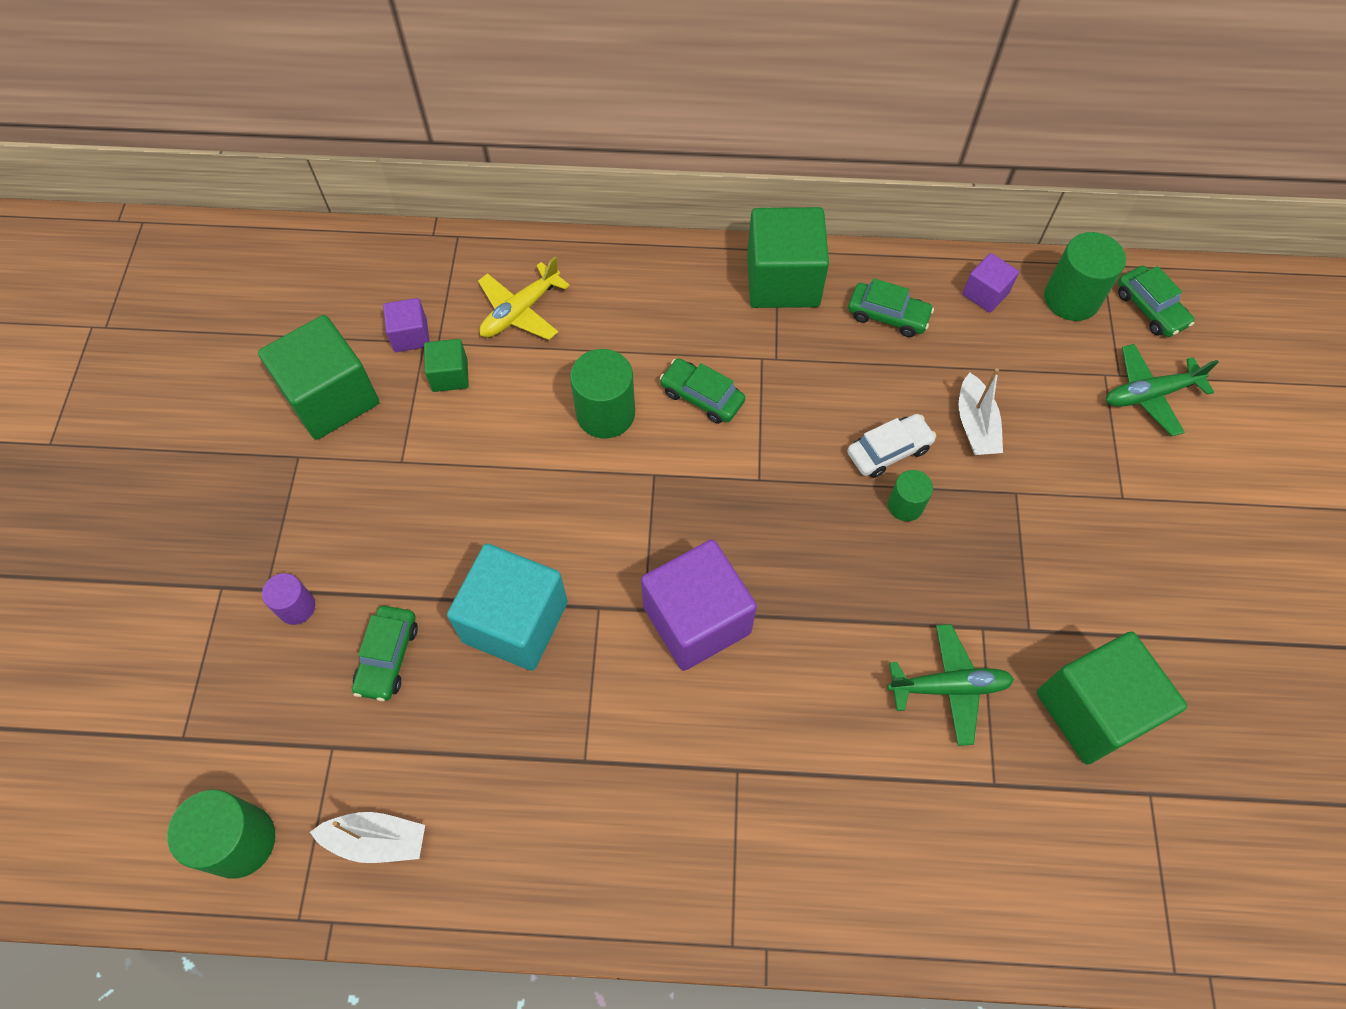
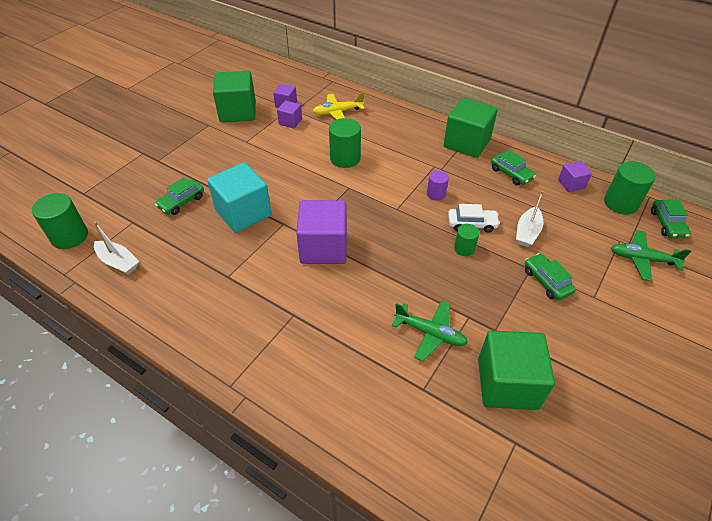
camera: 30 degrees right, 15 degrees down
(296, 607) = (163, 170): purple cylinder -> purple cylinder (436, 194)
(450, 375) = (290, 122): green cube -> purple cube
(702, 397) = (394, 169): green car -> green car (546, 281)

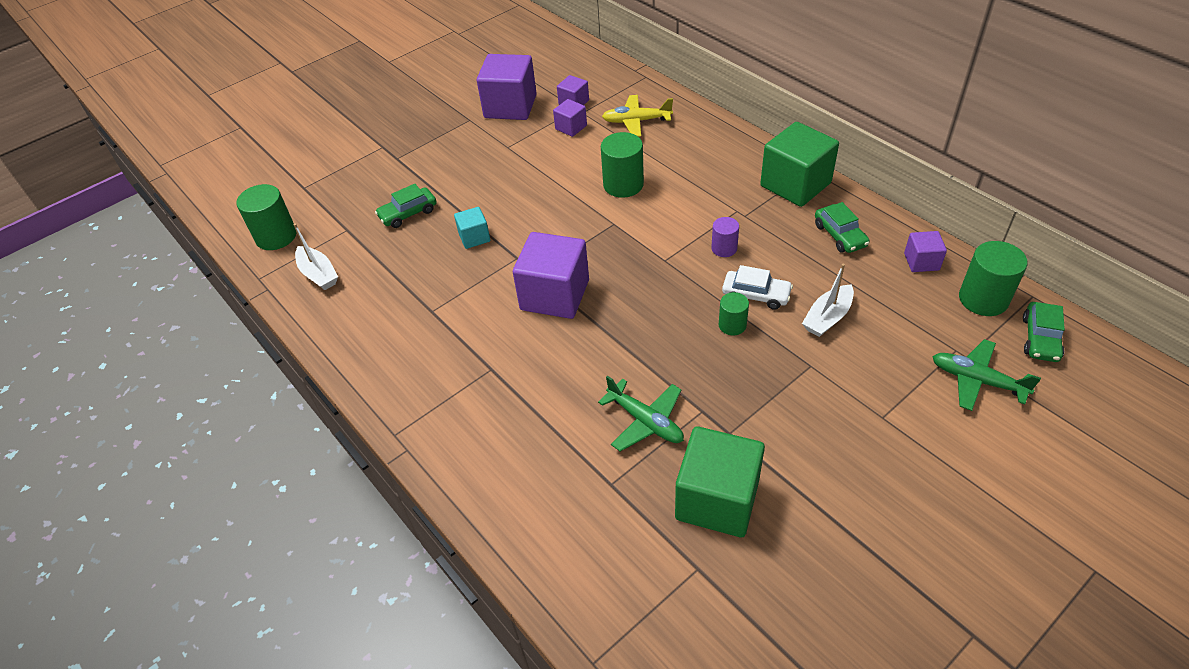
camera: 20 degrees right, 0 degrees up
(238, 112) = (510, 106): green cube -> purple cube
(243, 213) = (474, 237): turquoise cube -> turquoise cube, size x0.50
(546, 281) = (825, 386): green car -> none

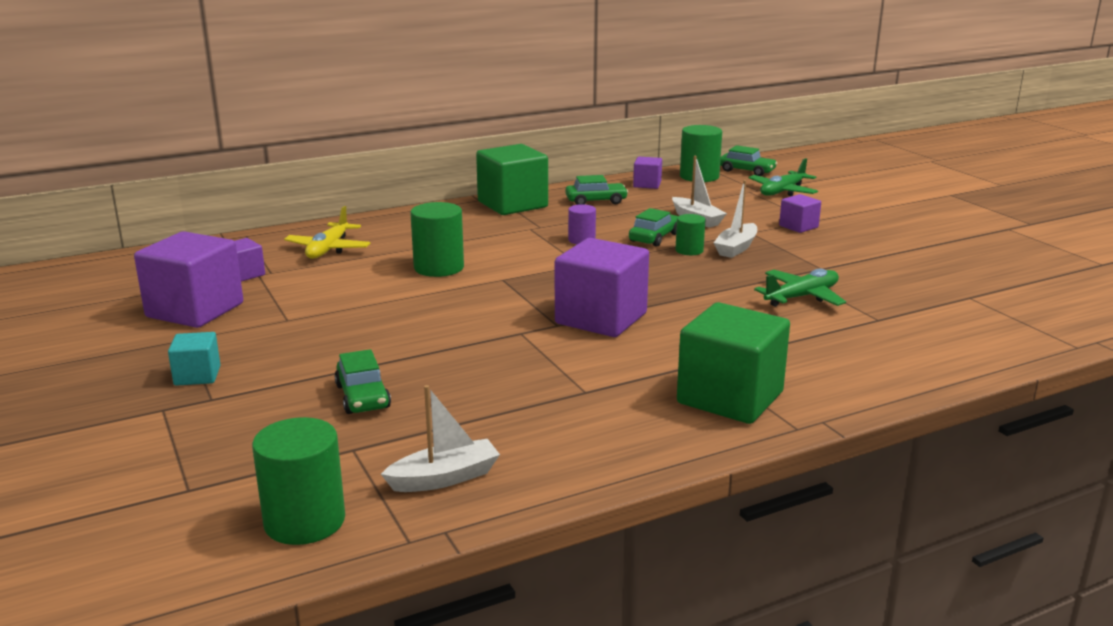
camera: 80 degrees left, 25 degrees down
(474, 237) = (459, 354): turquoise cube -> turquoise cube (197, 376)
(571, 127) = (294, 281): purple cube -> purple cube (798, 226)
(717, 499) = (896, 281): green cube -> green cube (730, 398)
(756, 295) = (654, 237): white car -> green car
(756, 359) = (736, 248): none -> white boat

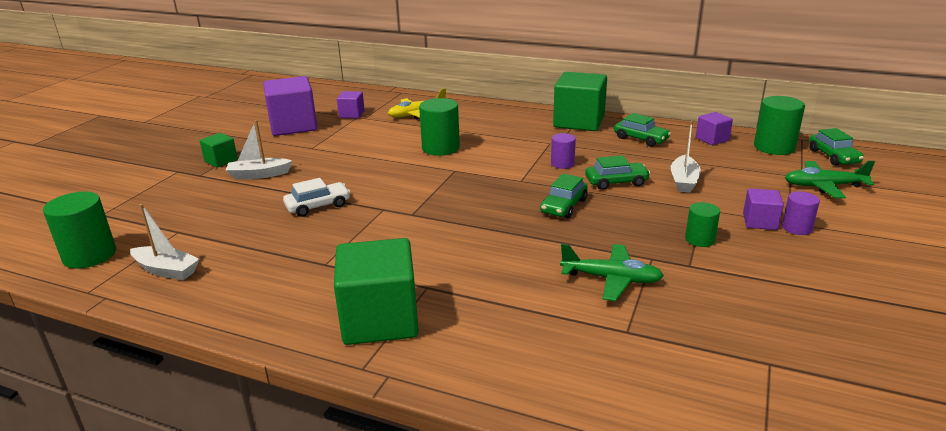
camera: 50 degrees right, 5 degrees up
(197, 376) = (221, 161): turquoise cube -> green cube
(363, 396) = (242, 206): green car -> green car (564, 206)
(449, 359) = (318, 206): none -> white car
(601, 318) = (443, 223): purple cube -> none
(689, 250) = (617, 202): green cylinder -> green cylinder (699, 239)
(736, 248) = (658, 216): white boat -> white boat (259, 175)
(824, 222) = (796, 228): none -> purple cylinder

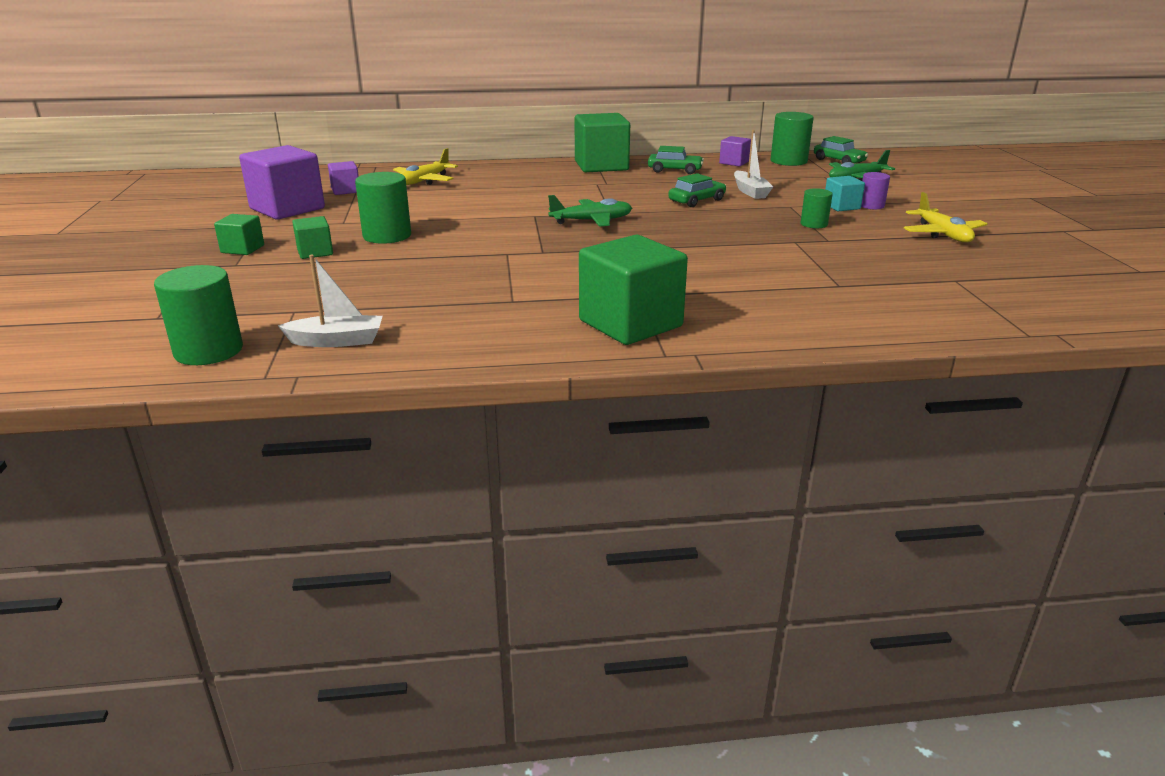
camera: 30 degrees left, 0 degrees up
(259, 175) = (315, 252): white boat -> green cube
(318, 206) = (431, 263): white car -> none
(440, 148) = (493, 202): green cylinder -> green cylinder (387, 236)
(562, 164) = (631, 196): purple cylinder -> none
(564, 206) = (676, 223): green car -> none
(611, 279) = (783, 259): green plane -> green plane (592, 221)
(760, 222) = (841, 206): purple cube -> turquoise cube
(836, 290) = (943, 234): none -> yellow plane

